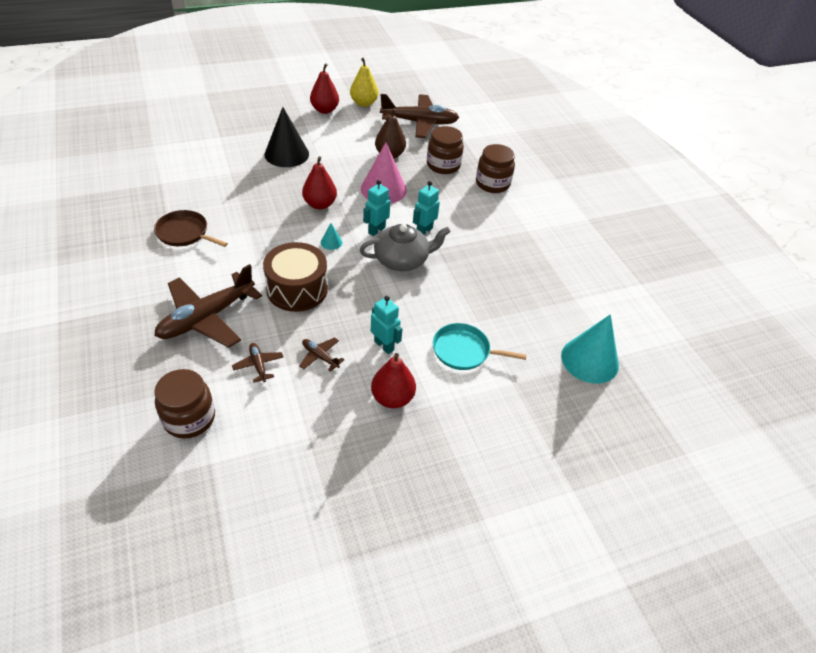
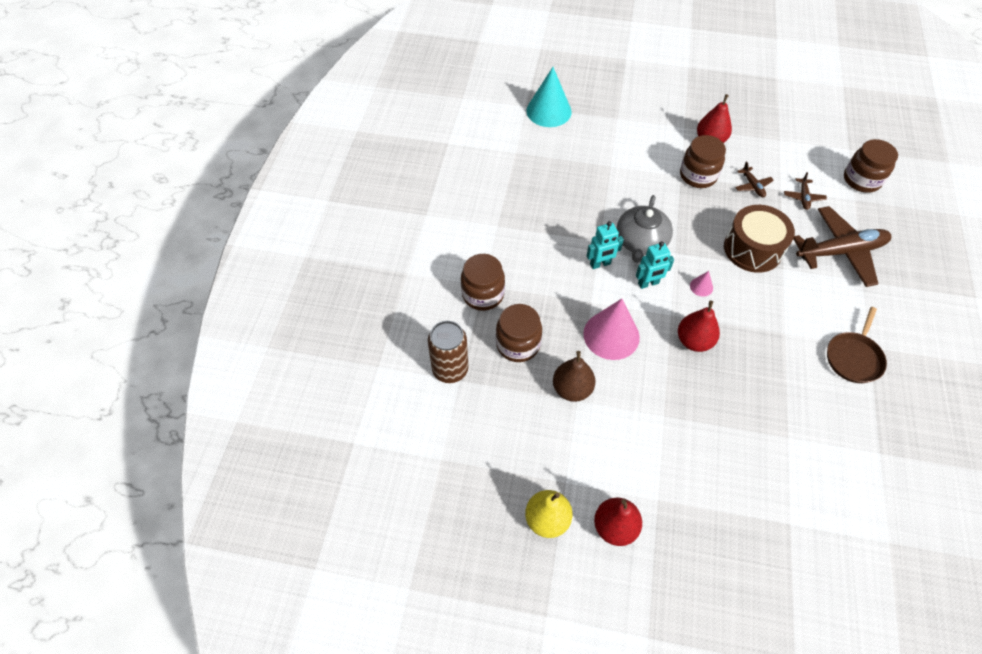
camera: 145 degrees left, 10 degrees up
(185, 233) = (854, 357): brown pan -> brown pan turned 60 degrees clockwise
(286, 154) = (705, 445): black cone -> none
(331, 242) = (701, 287): turquoise cone -> pink cone
(384, 345) = (698, 176): turquoise robot -> brown jar
(402, 259) = (641, 241): grey teapot -> grey teapot turned 90 degrees counterclockwise
(419, 122) = (493, 437): brown plane -> none
(464, 351) = (637, 150): turquoise pan -> none
(473, 142) = (450, 369): none -> brown can

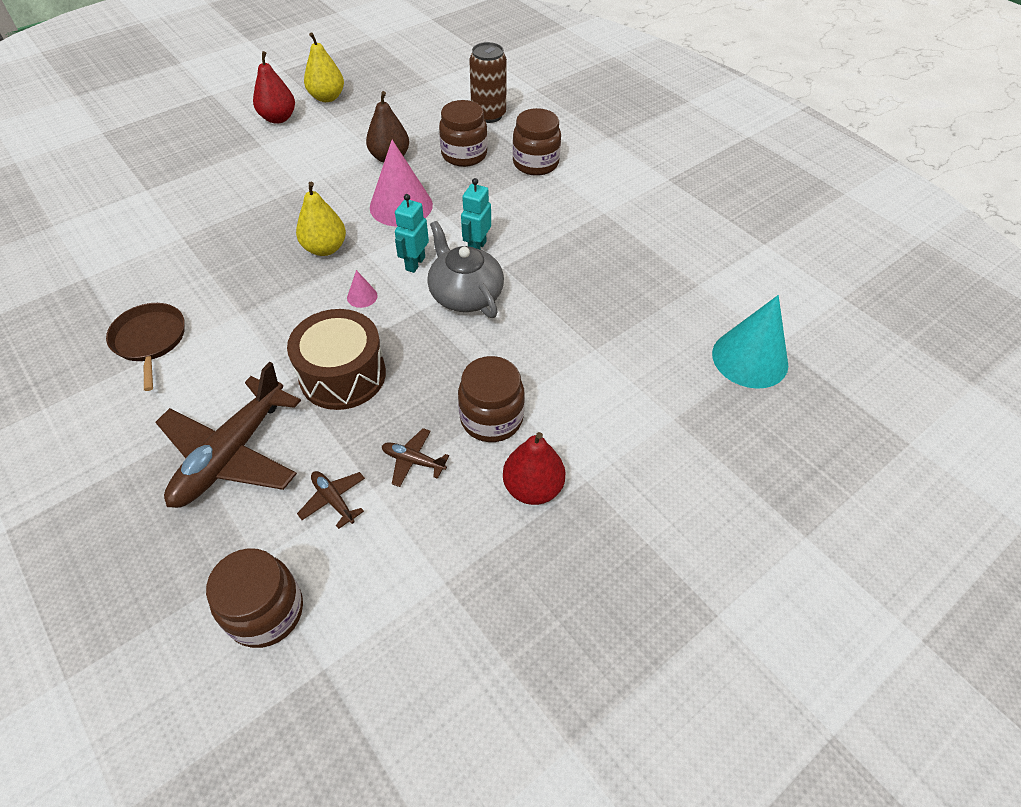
camera: 130 degrees right, 5 degrees down
(694, 341) = (325, 248): red pear -> yellow pear

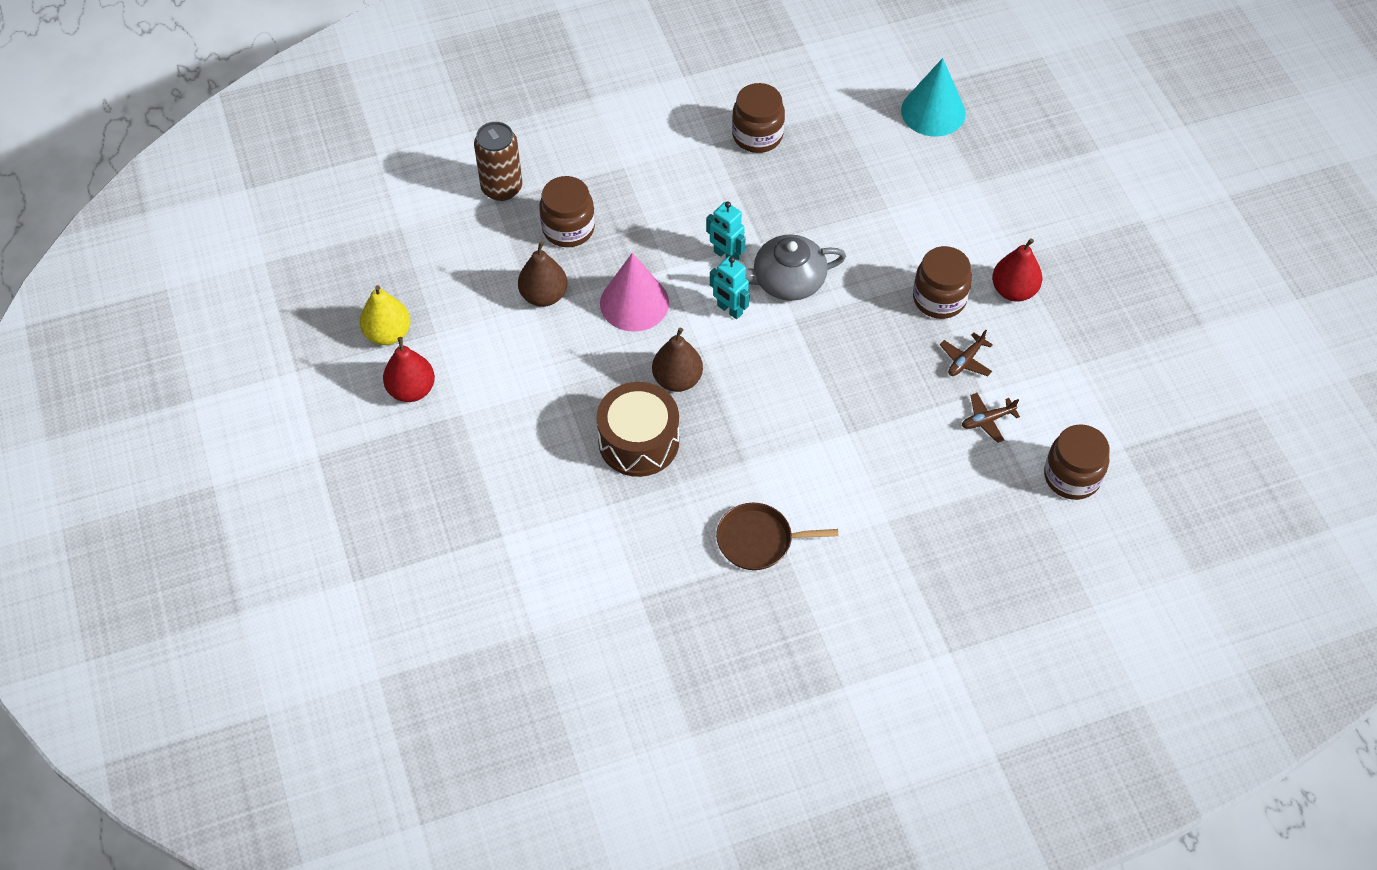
camera: 70 degrees left, 5 degrees up
(232, 454) = (920, 485): brown plane -> none
(325, 248) = (677, 379): yellow pear -> brown pear
(342, 375) = (856, 393): brown drum -> brown drum (638, 441)
(362, 296) = (760, 361): pink cone -> none
(535, 163) = (611, 172): brown jar -> brown jar (757, 135)

